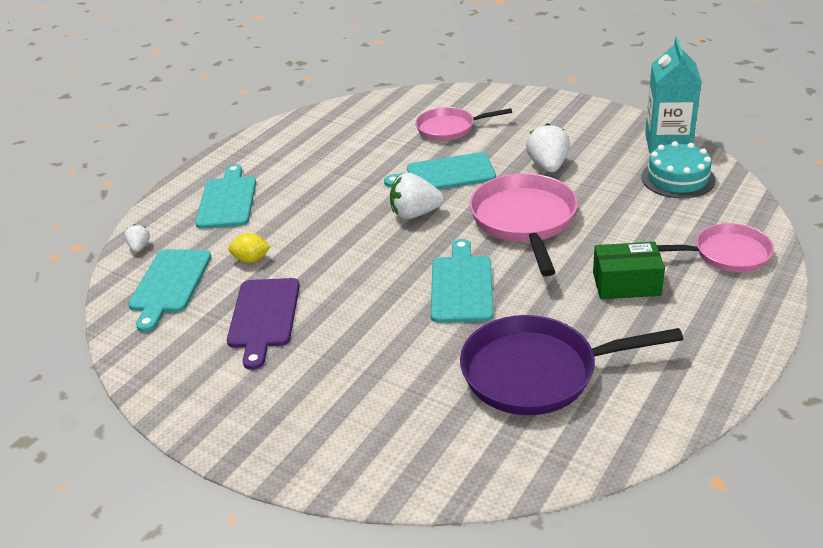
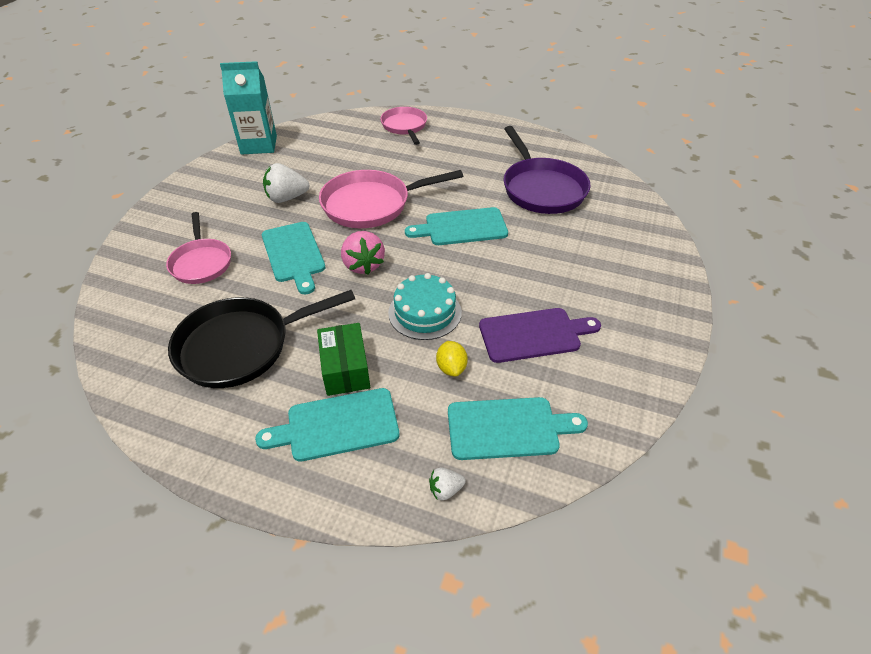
camera: 105 degrees left, 10 degrees up
(333, 155) = (242, 346): none -> black pan
(415, 214) = (363, 265): white strawberry -> pink strawberry
(626, 284) = (443, 160): green box -> green box (345, 369)
(678, 178) = (312, 141): turquoise cake -> turquoise cake (425, 312)

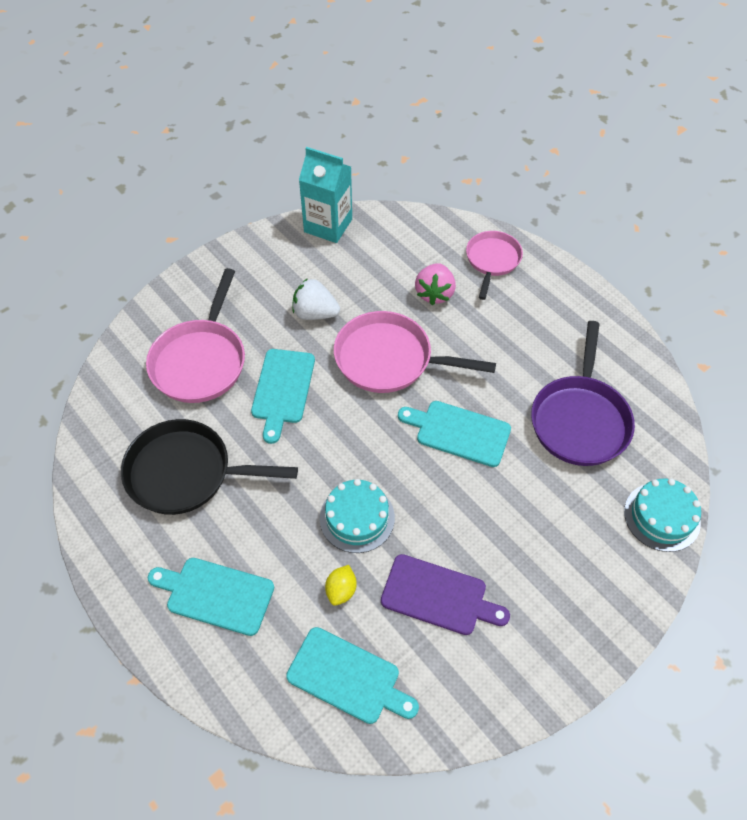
camera: 30 degrees right, 10 degrees up
(201, 262) = (201, 360): pink pan -> pink pan, size x1.58
(345, 369) = (254, 542): green box -> none
(363, 265) = (336, 433): pink strawberry -> pink strawberry (434, 293)
(445, 489) = (261, 702): white strawberry -> none
(644, 219) = (662, 516): none -> turquoise cake

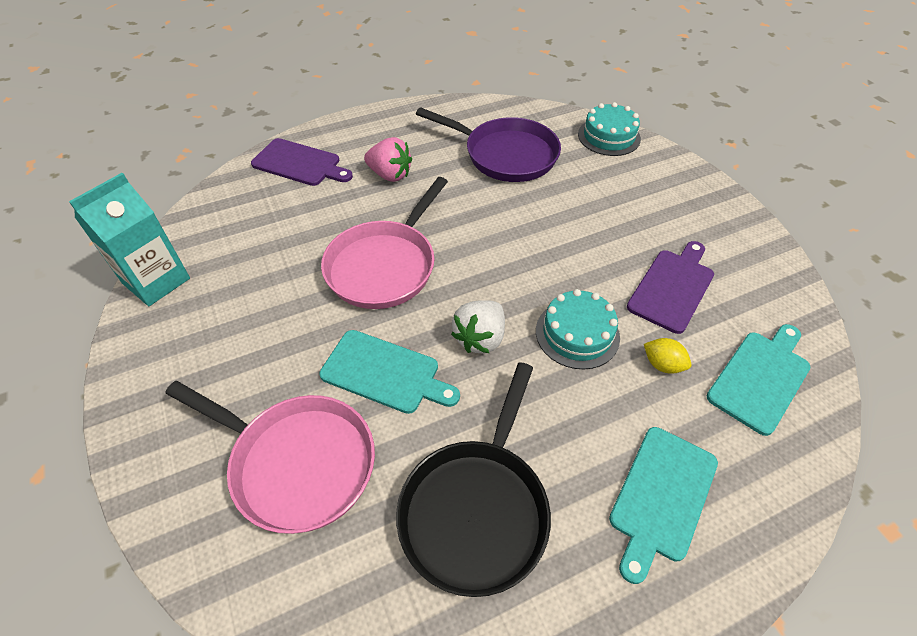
camera: 75 degrees left, 5 degrees down
(315, 313) = (285, 319): white strawberry -> white strawberry (480, 338)
(434, 293) = (316, 212): pink strawberry -> pink strawberry (390, 175)
(459, 432) = (495, 233): turquoise cutting board -> none
(492, 261) = (299, 163): pink pan -> purple cutting board

